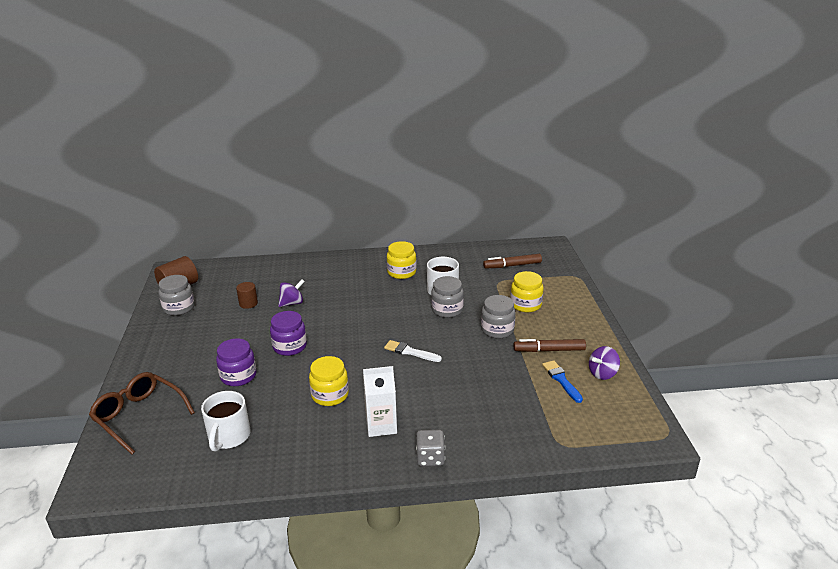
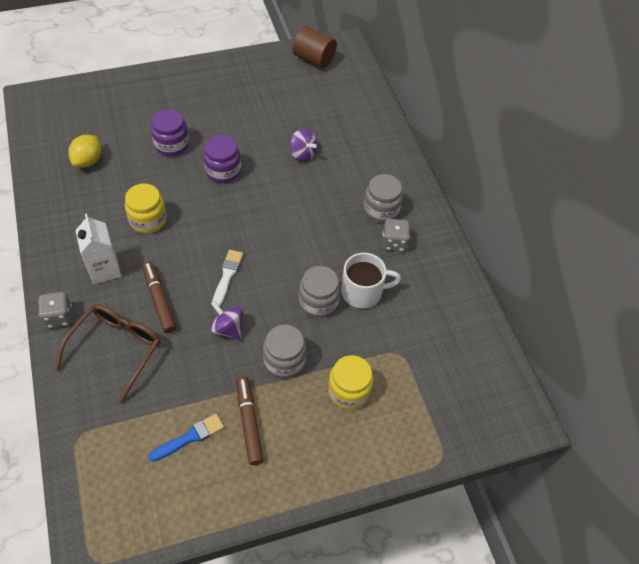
camera: 75 degrees right, 25 degrees up
(139, 416) = (113, 96): brown glasses -> brown glasses (116, 349)
(179, 308) = (276, 71): grey jar -> grey jar (381, 210)
(229, 436) = (88, 161): white mug -> yellow lemon
(248, 303) = (294, 119): brown cylinder -> none
(401, 272) = (394, 242): yellow jar -> grey dice
(512, 265) = (448, 369): brown marker -> brown marker (159, 300)
(602, 373) = (207, 487): purple spinning top -> purple spinning top (228, 328)

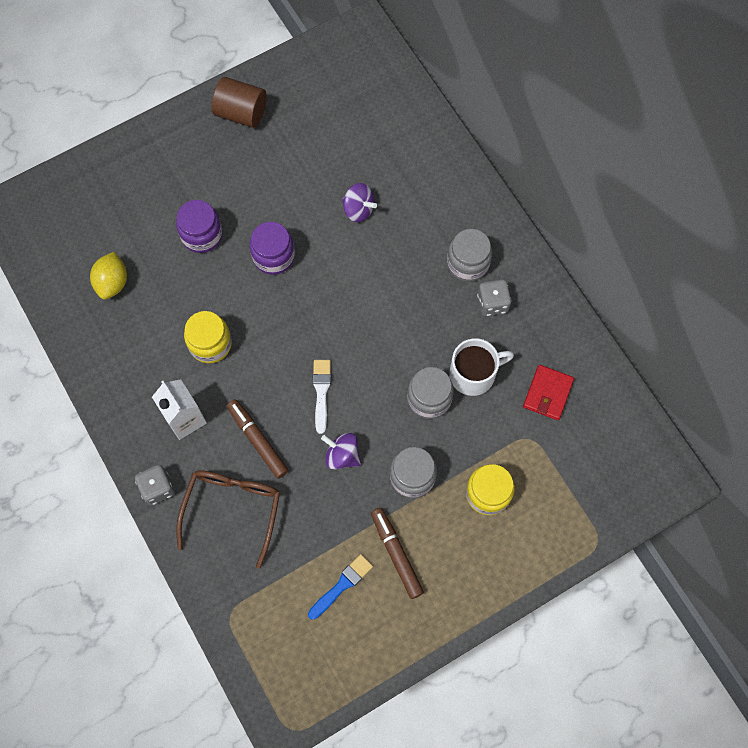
camera: 10 degrees left, 15 degrees up
(314, 59) = (332, 63): brown cylinder -> brown cylinder (241, 112)
(424, 322) = (547, 393): none -> red wallet

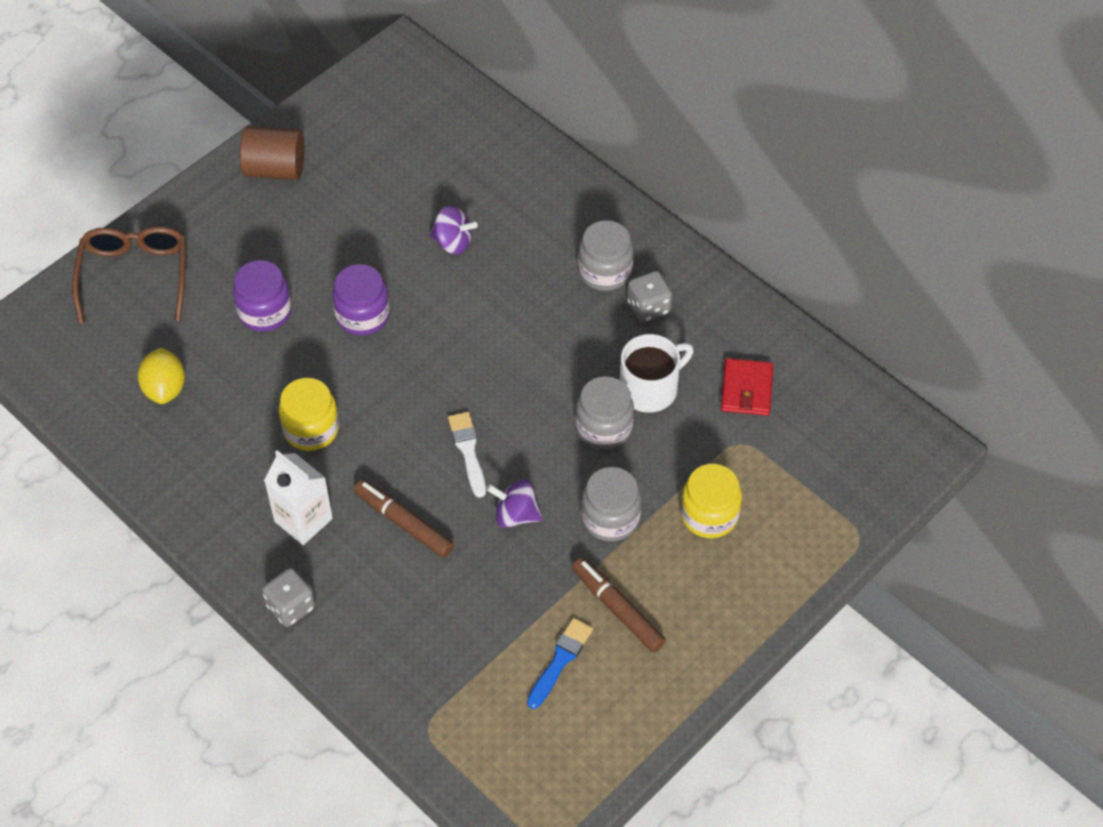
camera: 15 degrees left, 15 degrees down
(232, 509) = (395, 608): brown glasses -> brown glasses (135, 276)

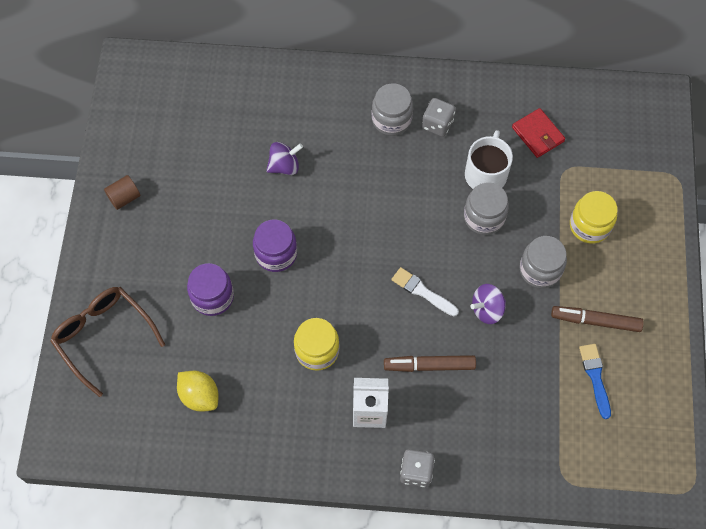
camera: 40 degrees left, 10 degrees up
(275, 169) = (124, 197): brown cylinder -> brown cylinder, size x0.62

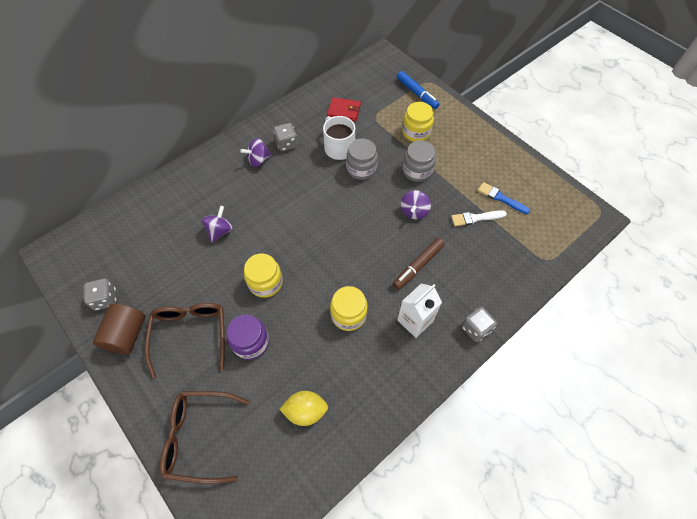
camera: 45 degrees left, 5 degrees down
(124, 197) = (127, 335): brown cylinder -> brown cylinder, size x1.62
(135, 149) = (106, 299): none -> grey dice
(172, 244) = (190, 334): none -> brown glasses
(276, 254) = (265, 282): purple jar -> yellow jar
(391, 119) = (258, 160): grey jar -> purple spinning top
(422, 291) = (371, 231): white brush -> white brush (475, 218)
(595, 321) = (470, 172): brown marker -> none
(645, 180) = (417, 93): none -> blue marker

